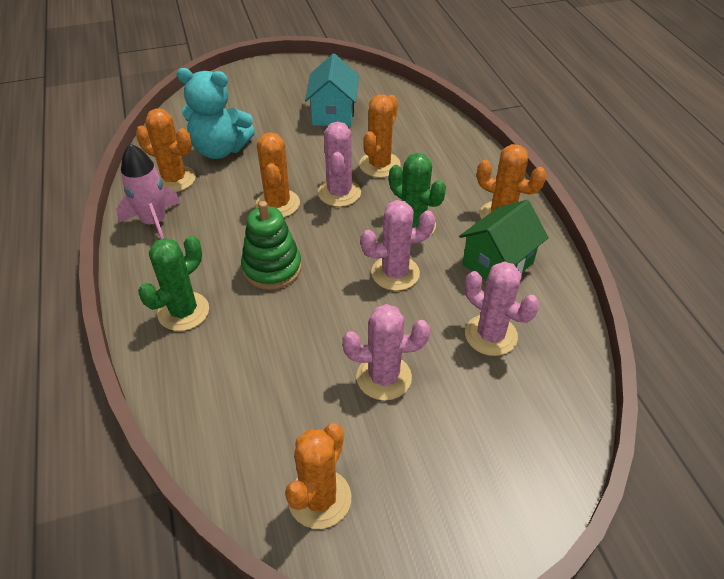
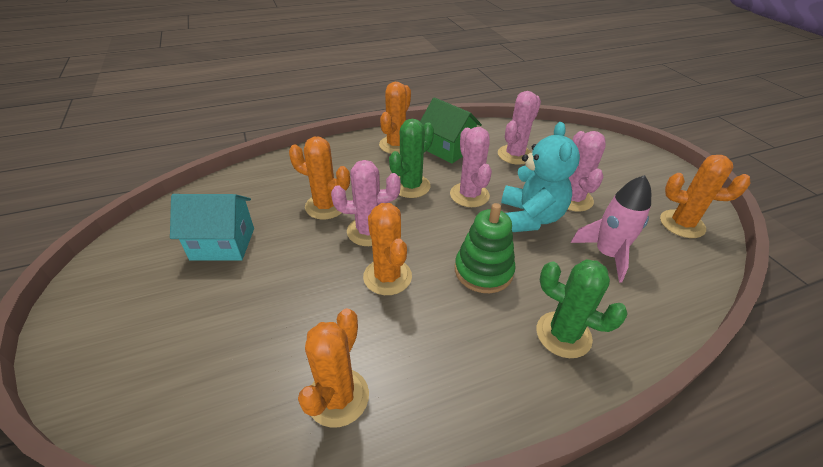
camera: 95 degrees left, 5 degrees down
(154, 222) = (431, 401): pink rocket -> pink rocket (607, 254)
(220, 149) = (275, 350): turquoise teddy bear -> turquoise teddy bear (530, 217)
(278, 204) = (387, 277): orange cactus -> orange cactus turned 75 degrees clockwise

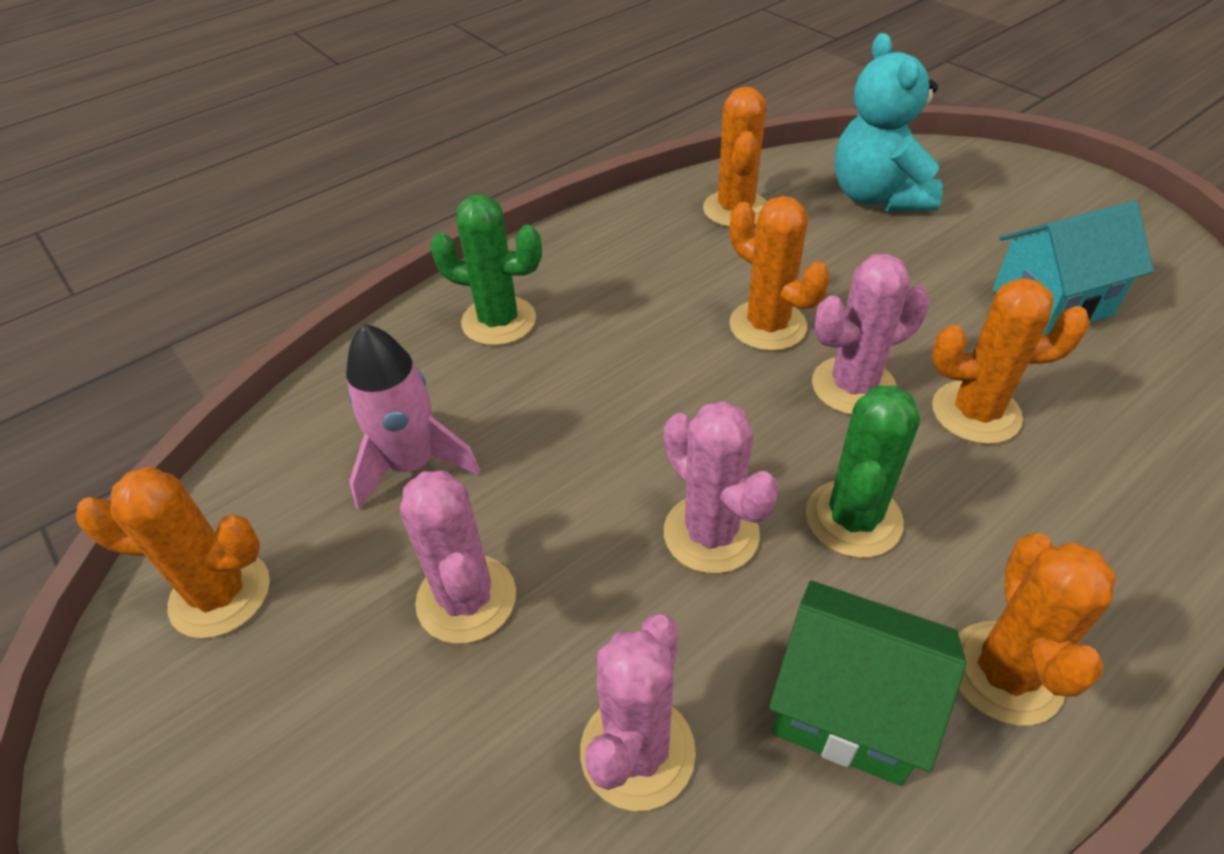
camera: 165 degrees right, 5 degrees up
(483, 271) = (627, 373): green stacking toy -> none
(530, 217) = (563, 508): turquoise teddy bear -> turquoise teddy bear (878, 196)

